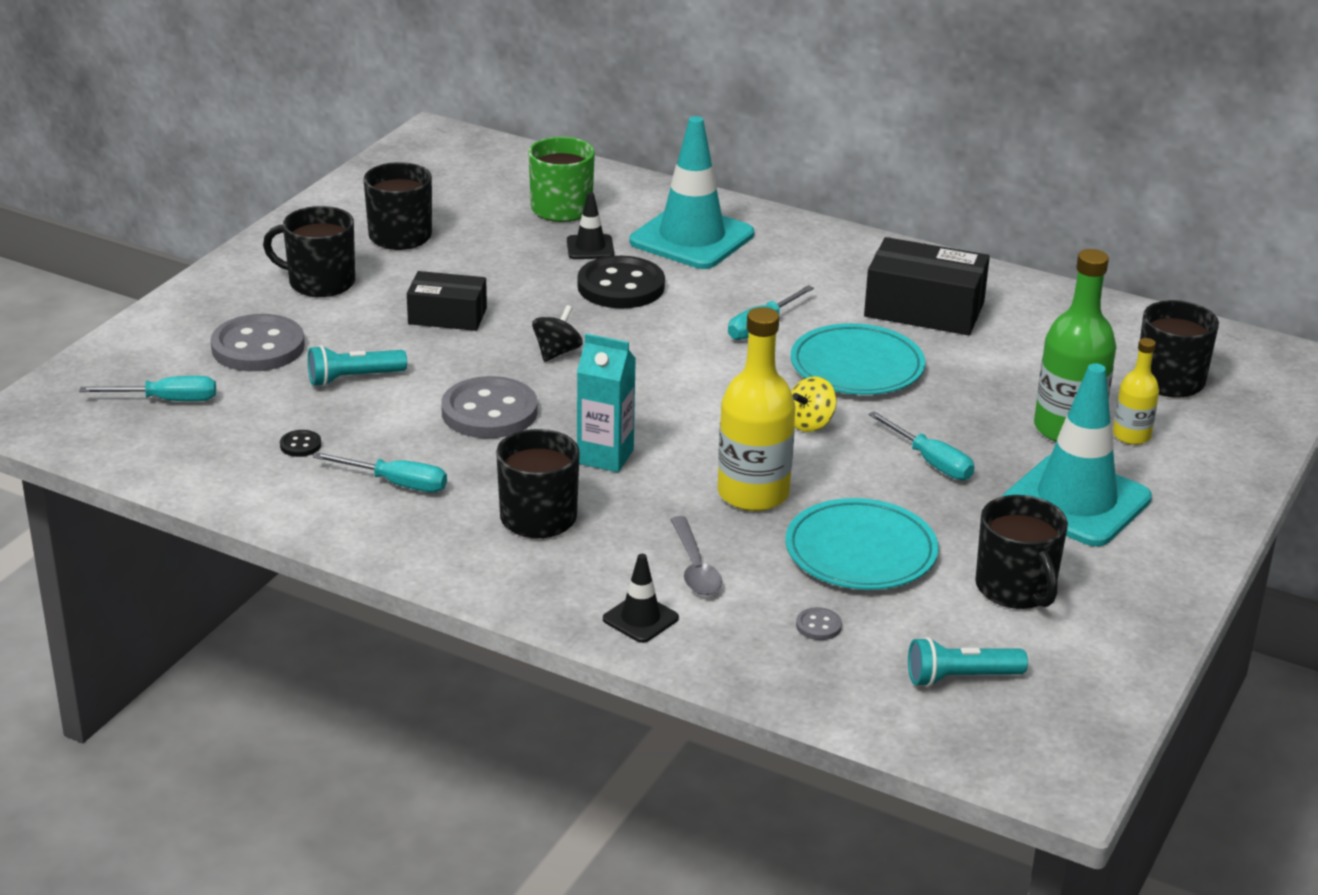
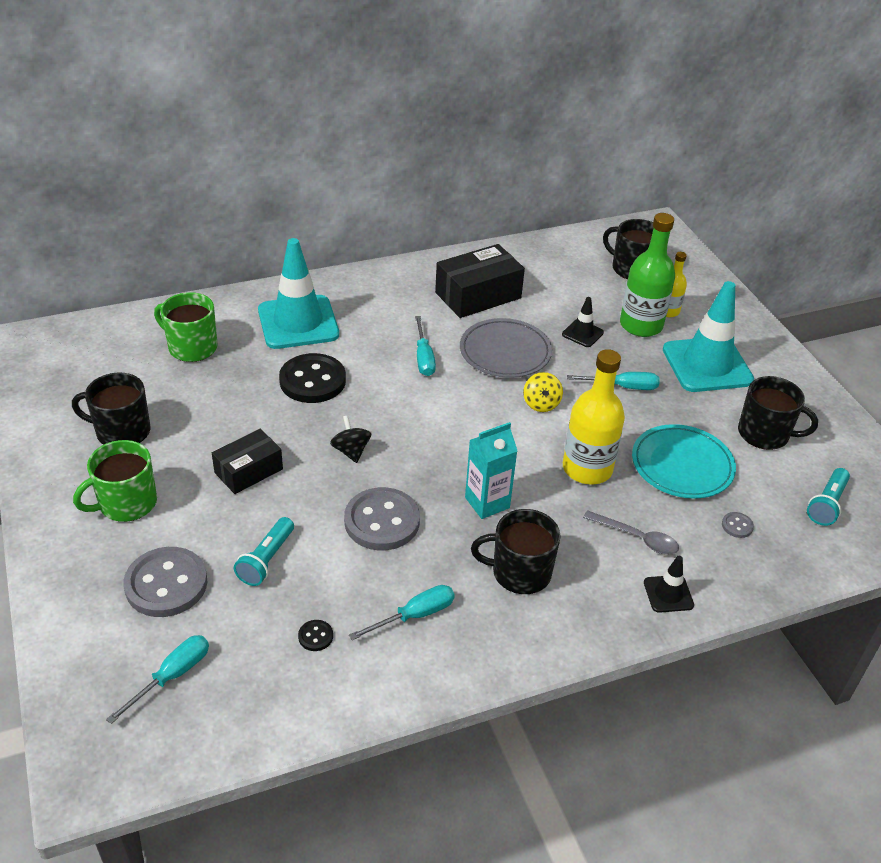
camera: 50 degrees left, 10 degrees up
(320, 282) = (126, 503): black mug -> green mug
(590, 248) = (253, 365): black traffic cone -> black traffic cone (582, 333)
(857, 366) = (505, 352): turquoise plate -> grey plate

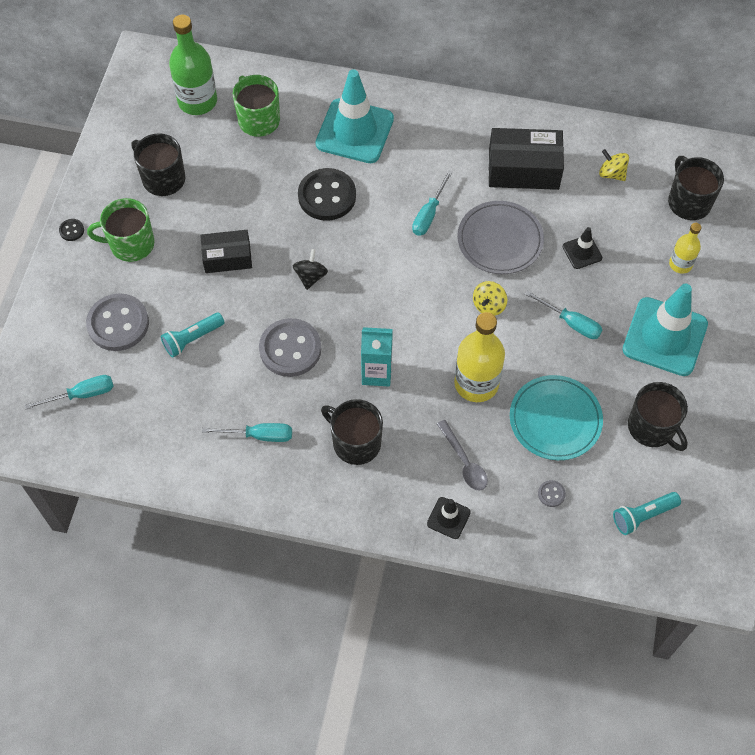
camera: 35 degrees right, 20 degrees up
(315, 636) = (185, 415): black button -> black button (71, 230)
(553, 272) = (612, 173): none -> yellow spinning top
(641, 325) = (642, 268): green bottle -> green bottle (197, 101)

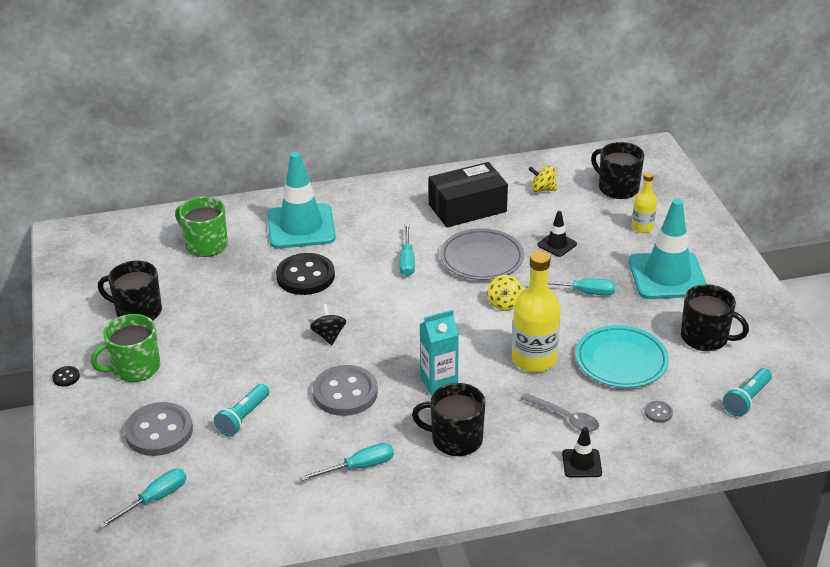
camera: 25 degrees left, 25 degrees down
(197, 101) = (138, 249): green bottle -> none
(227, 257) = (239, 347): black box -> none

